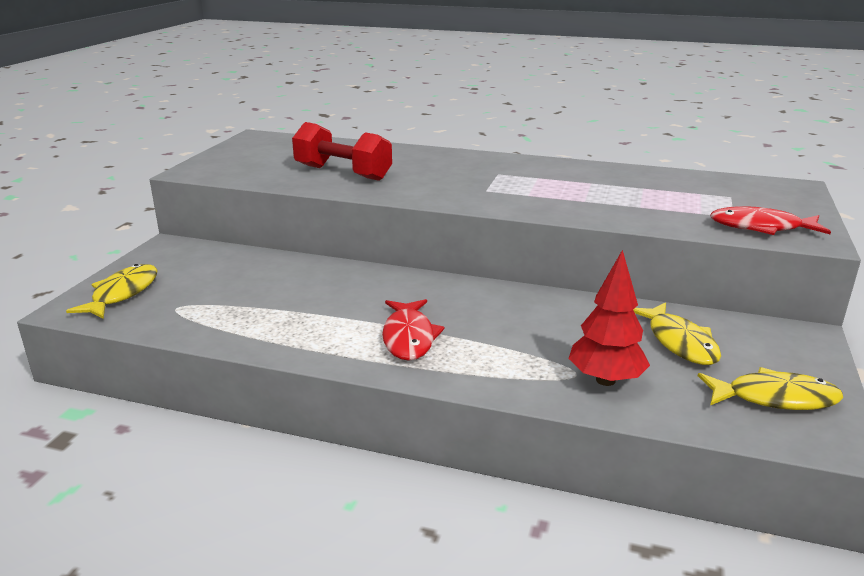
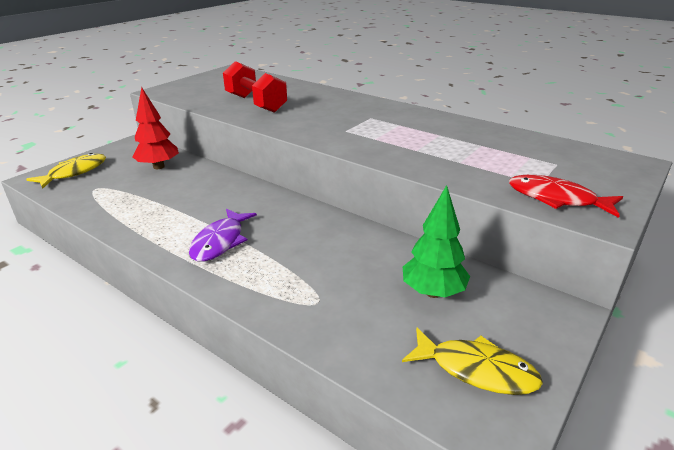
camera: 20 degrees right, 5 degrees up
(409, 337) = (220, 242): red fish -> purple fish
(605, 380) = (337, 313): red tree -> red tree (159, 167)
(679, 342) = (433, 292): yellow fish -> green tree

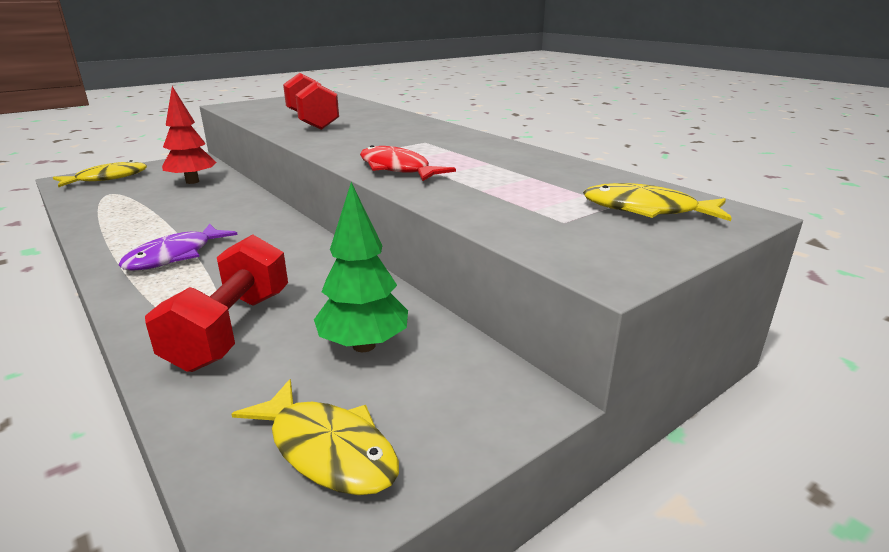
camera: 15 degrees right, 5 degrees down
(329, 297) = (231, 329): none -> red dumbbell
(556, 199) = (567, 240): red fish -> red fish (397, 169)
(580, 166) = (646, 210): none -> yellow fish

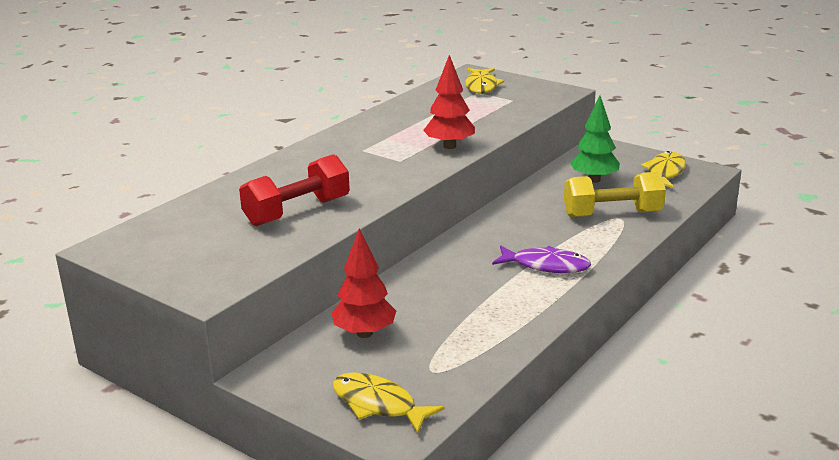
camera: 105 degrees left, 0 degrees up
(231, 329) = (612, 214): red dumbbell -> yellow dumbbell
(397, 169) = (449, 146): red fish -> red tree

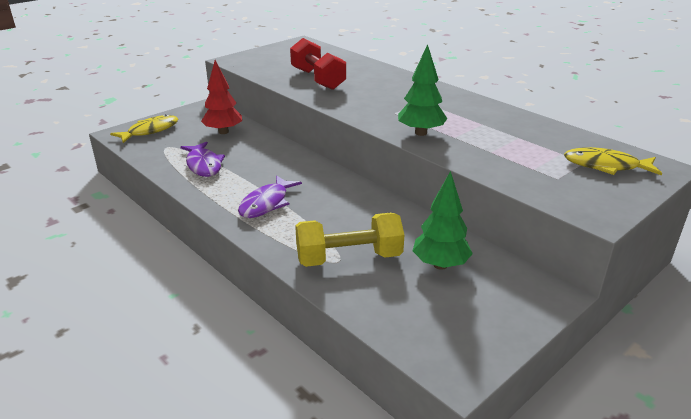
camera: 100 degrees right, 5 degrees up
(449, 146) = (421, 133): red tree -> green tree
(475, 325) = (203, 165): none -> purple fish
(612, 214) = (349, 258): yellow dumbbell -> yellow dumbbell turned 75 degrees clockwise
(665, 172) = (455, 327): yellow fish -> none

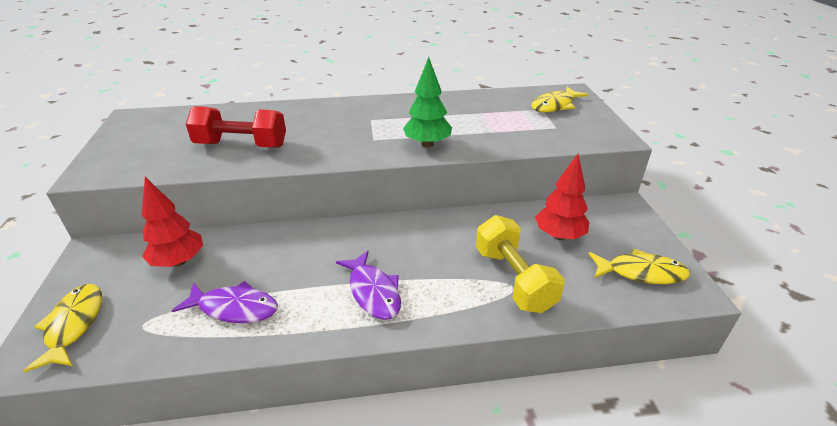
camera: 55 degrees left, 5 degrees up
(349, 258) = (513, 279): yellow dumbbell -> yellow dumbbell turned 45 degrees counterclockwise
(440, 265) = (559, 235): green tree -> red tree
(445, 329) = (641, 272): none -> yellow fish

